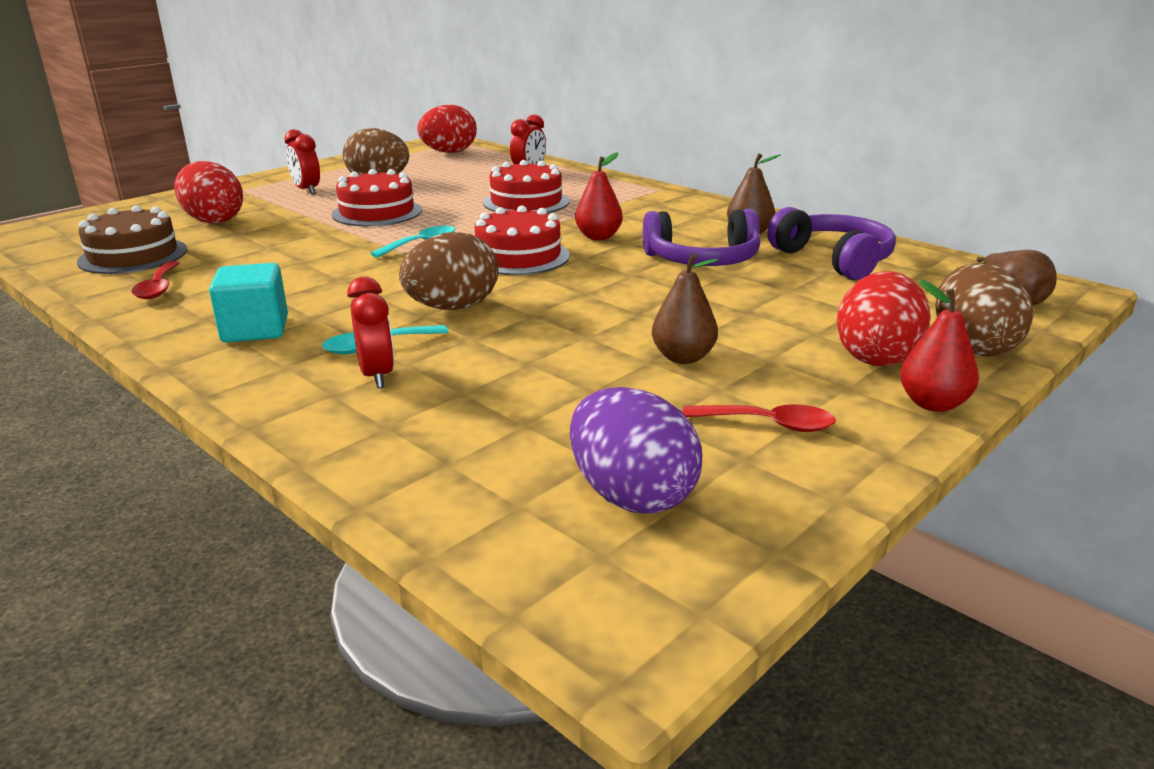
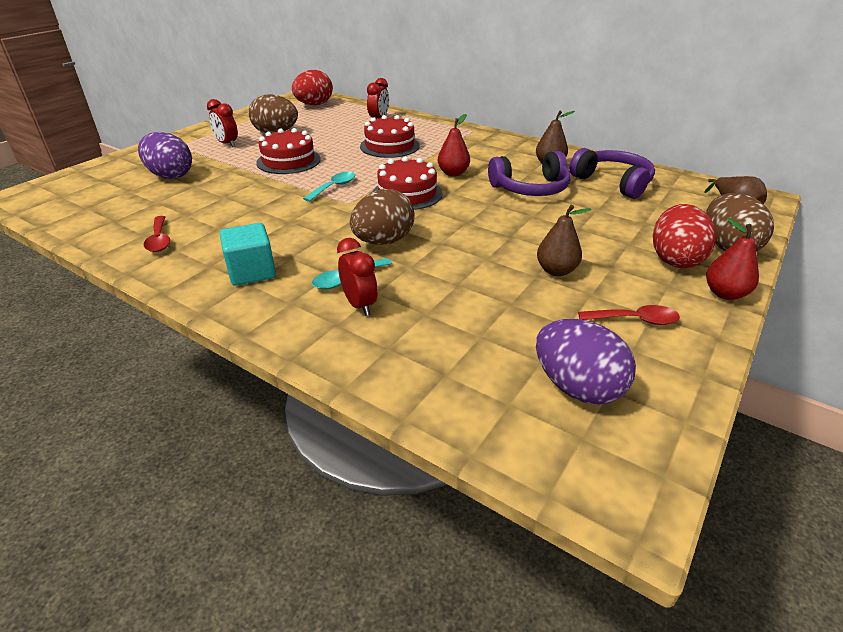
camera: 10 degrees left, 10 degrees up
(133, 255) = (124, 212): brown cake -> none
(213, 221) = (170, 176): red egg -> purple egg

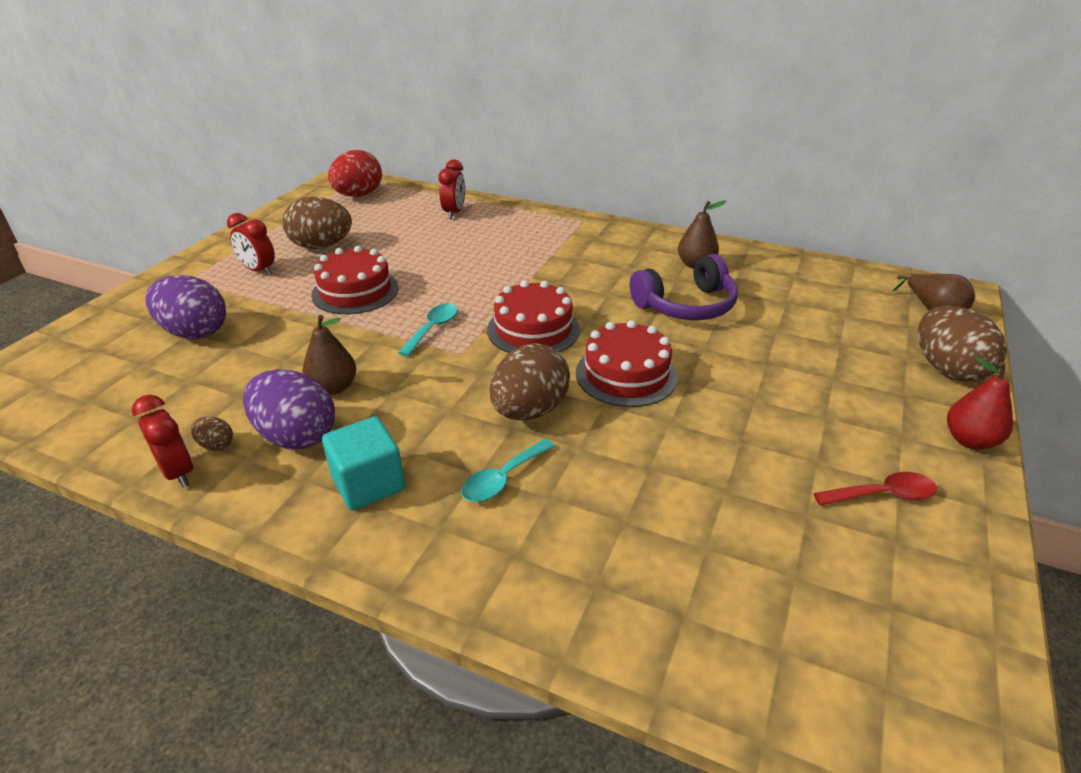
camera: 10 degrees left, 0 degrees up
(159, 240) = (216, 445): red spoon -> brown egg
(359, 305) = (534, 519): red clock -> red clock (178, 472)
(389, 146) = (483, 254): red cake -> red cake (626, 374)
(453, 173) = (581, 291): red pear -> none
(556, 271) = (763, 431): brown pear -> brown pear (333, 388)
(577, 387) = (853, 610): purple egg -> purple egg (296, 436)
(613, 182) = (781, 286): purple headphones -> none
(675, 259) = (895, 396): red egg -> none

